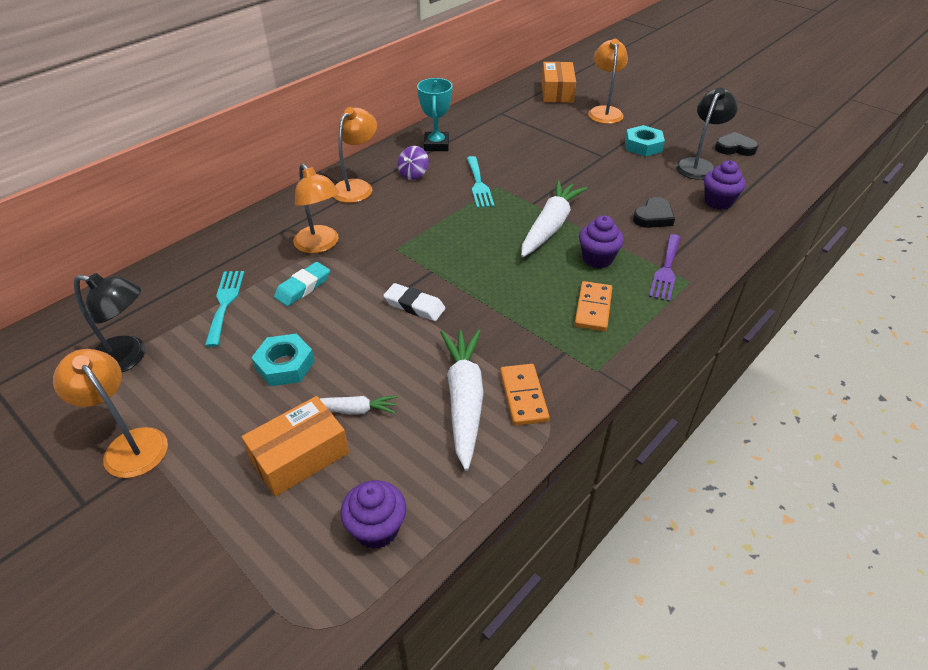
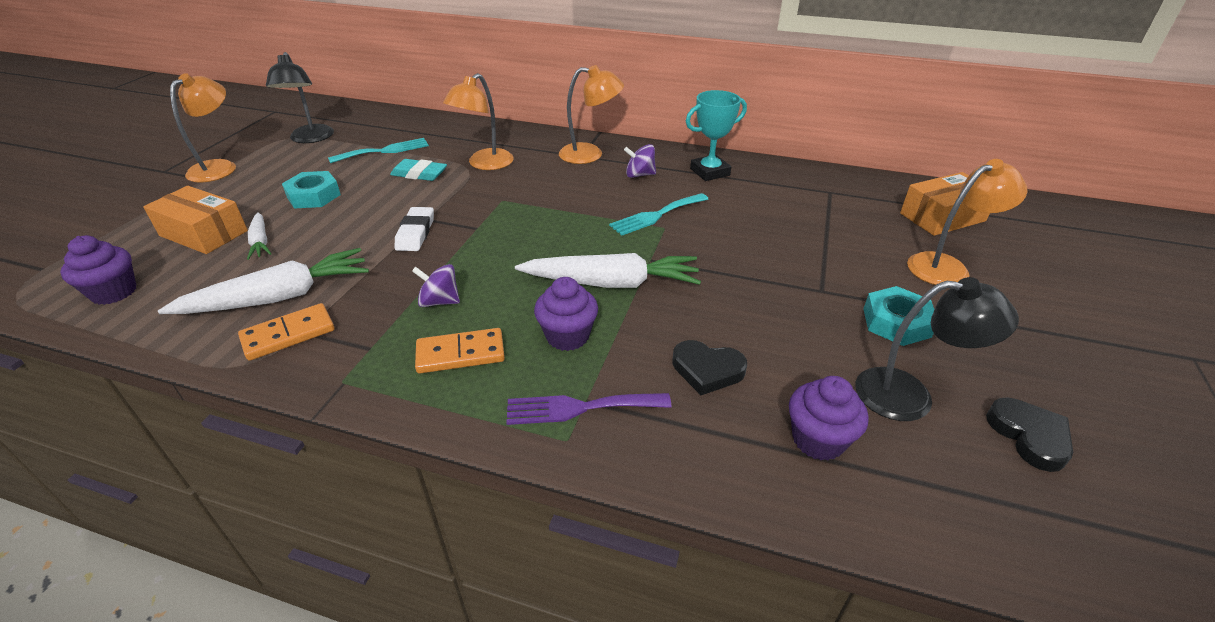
camera: 65 degrees right, 5 degrees down
(525, 308) = (439, 301): none -> purple spinning top

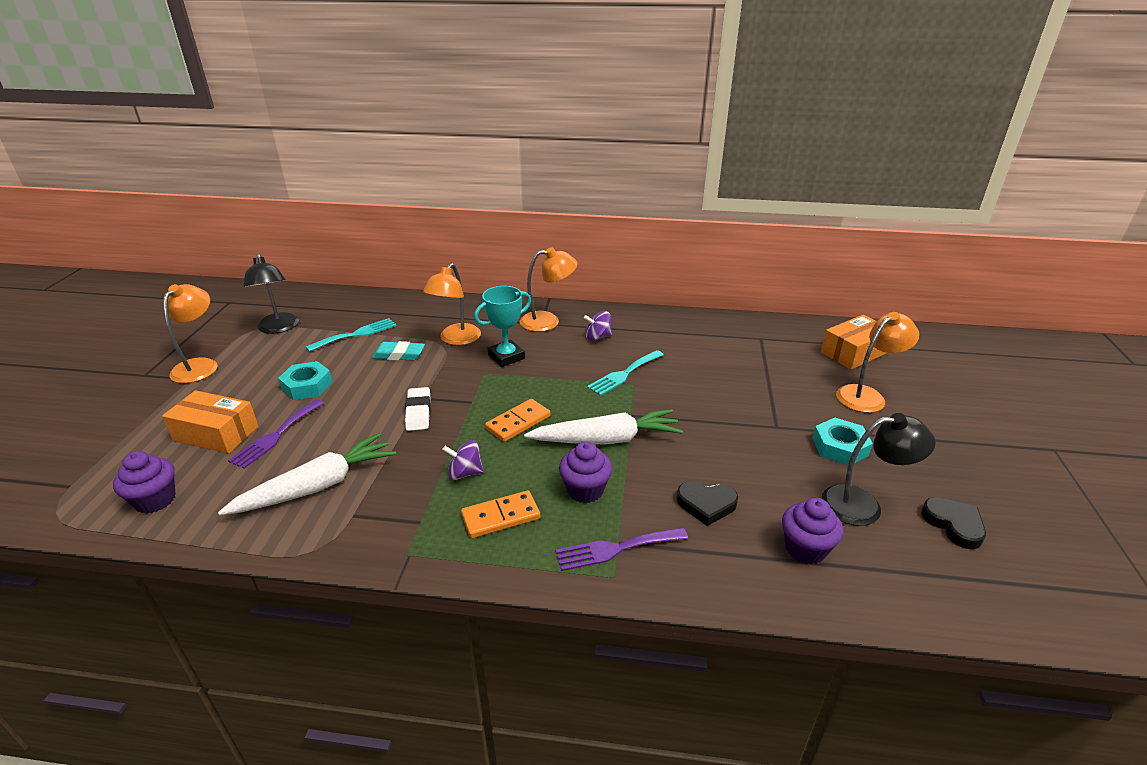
camera: 10 degrees left, 5 degrees down
(260, 241) = (276, 436): white carrot -> purple fork
(288, 334) = (341, 519): orange domino -> orange domino (518, 422)
(710, 172) = (657, 329): turquoise trophy -> turquoise trophy (506, 357)

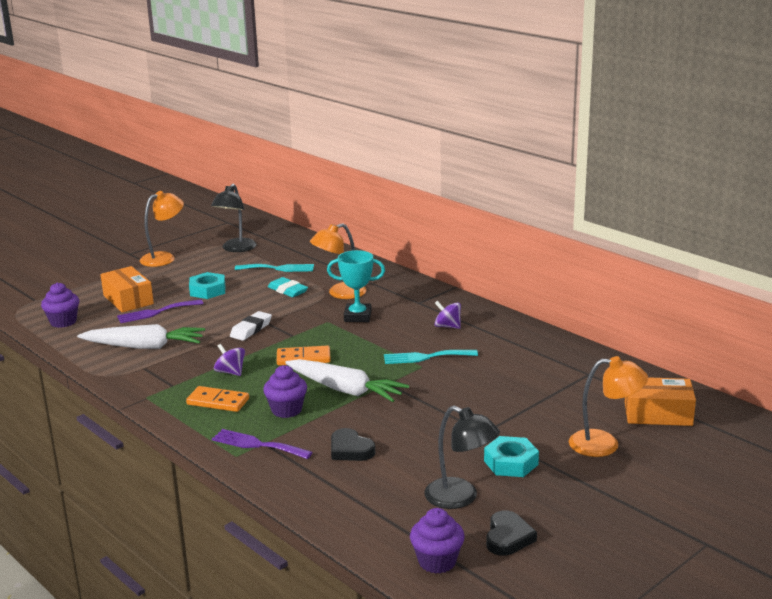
camera: 40 degrees right, 10 degrees down
(548, 321) = (427, 303): orange lamp -> none
(805, 549) = (373, 498): purple cupcake -> purple cupcake (437, 561)

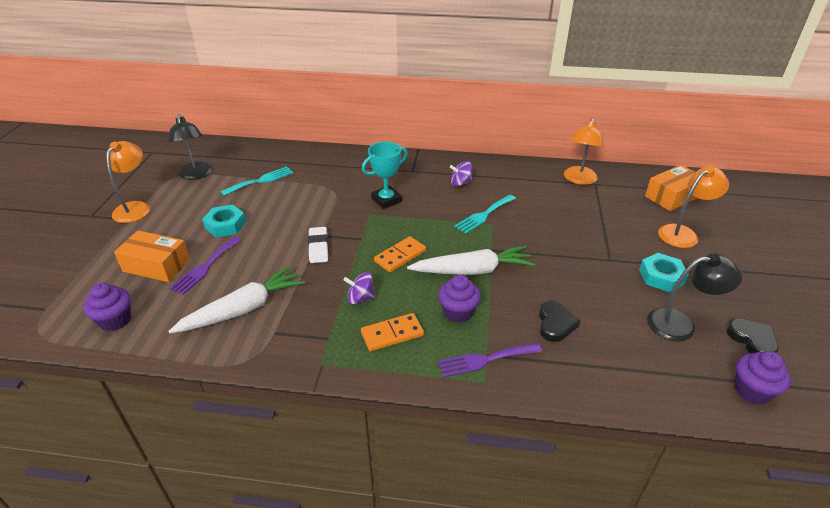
camera: 40 degrees left, 15 degrees up
(288, 290) = (298, 198): turquoise eraser -> none
(340, 293) = (343, 185): orange lamp -> orange lamp (579, 180)
(350, 449) = (555, 324): black heart -> black heart turned 90 degrees counterclockwise

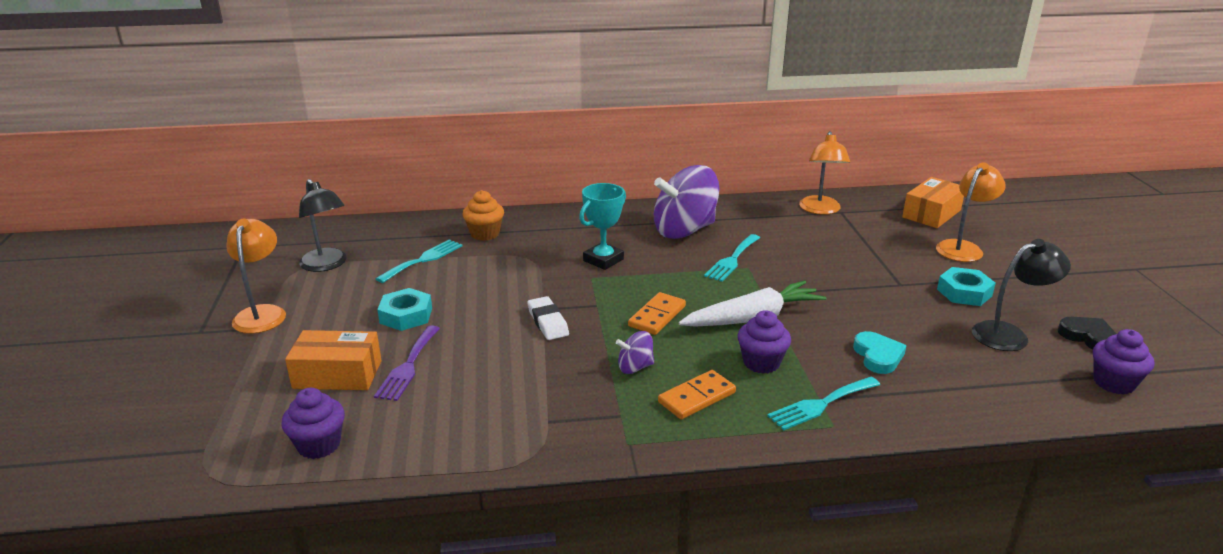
camera: 15 degrees left, 10 degrees down
(243, 309) = (490, 403): white carrot -> none
(314, 165) = (485, 234): none -> orange cupcake
(460, 183) = (684, 230): purple spinning top -> purple spinning top, size x2.24
(485, 360) = (820, 404): purple fork -> turquoise fork
(555, 324) = (878, 356): black heart -> turquoise heart

